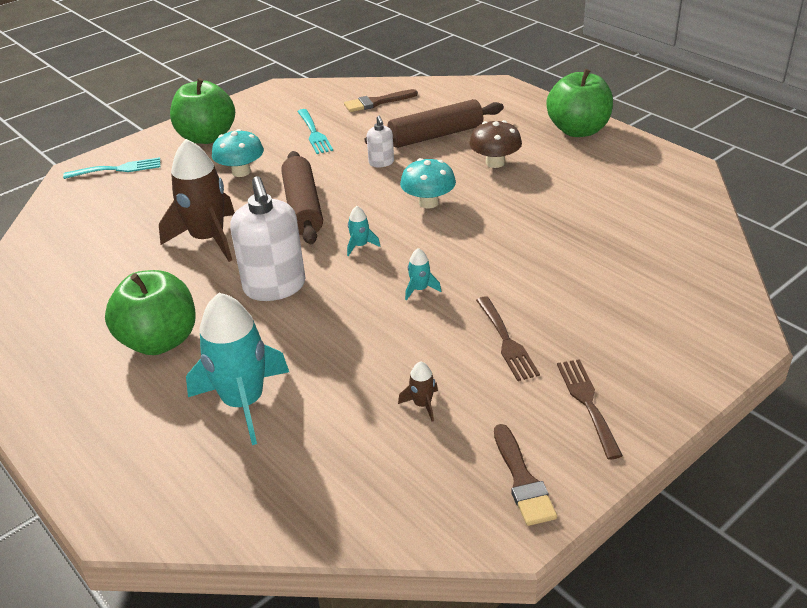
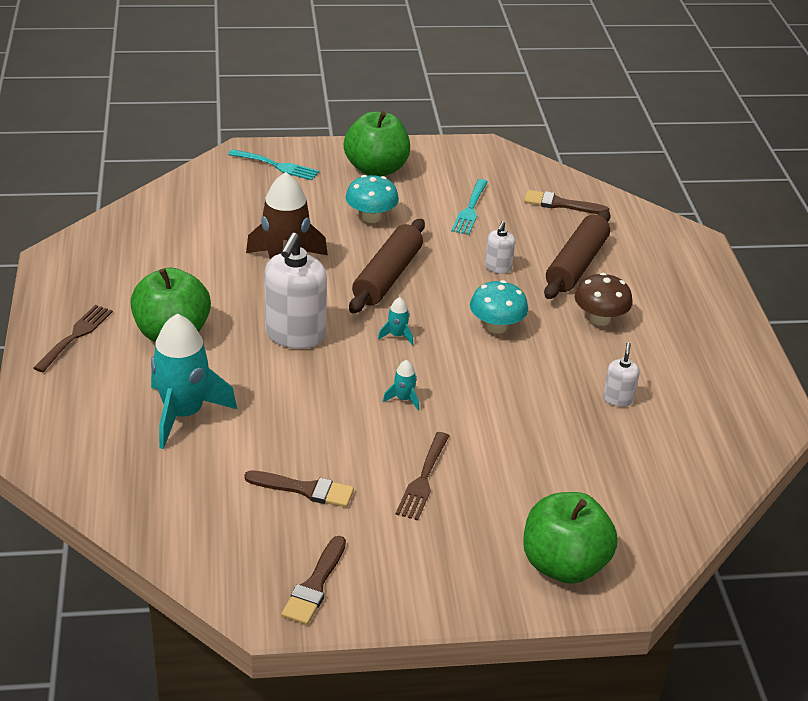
camera: 30 degrees right, 0 degrees up
(422, 404) = (305, 489): brown rocket -> brown brush
(436, 135) = (576, 265): brown rolling pin -> brown rolling pin turned 75 degrees counterclockwise
(572, 208) = (618, 399): none -> white soap dispenser
(578, 130) = (719, 326): green apple -> green apple (563, 564)
(587, 403) = (429, 562): brown fork -> brown fork (75, 336)

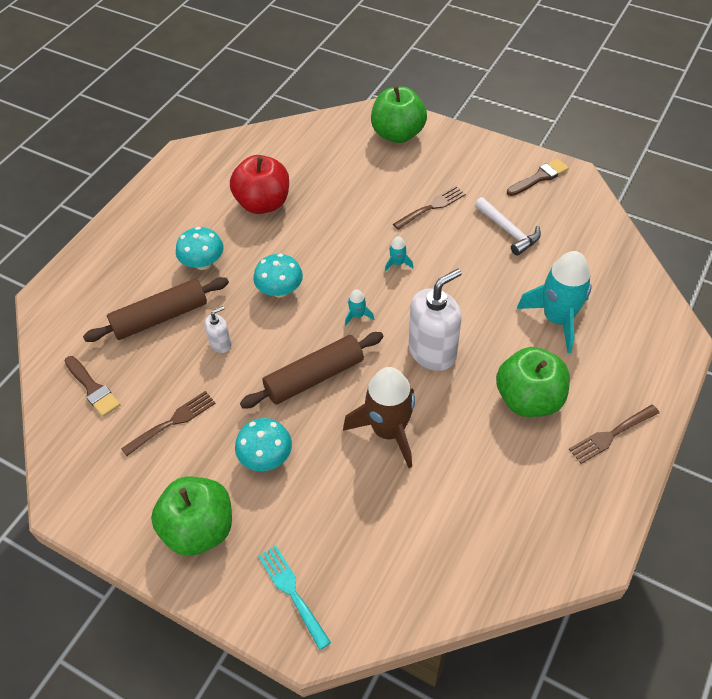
camera: 140 degrees left, 15 degrees up
(305, 489) = (508, 231): brown brush -> white hammer
(470, 209) = (173, 422): turquoise fork -> brown fork
(599, 319) = (203, 263): brown mushroom -> turquoise mushroom
(618, 399) = (263, 203): white soap dispenser -> red apple

